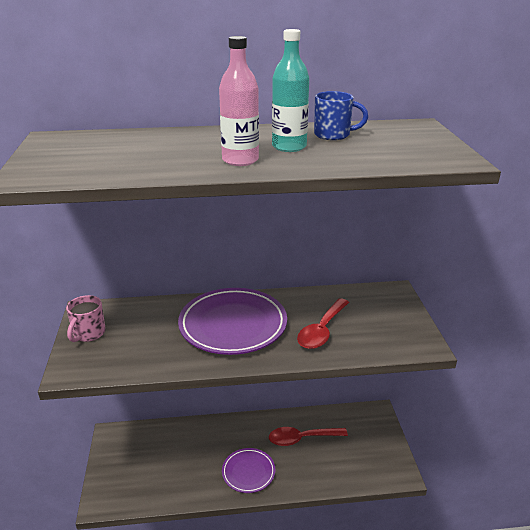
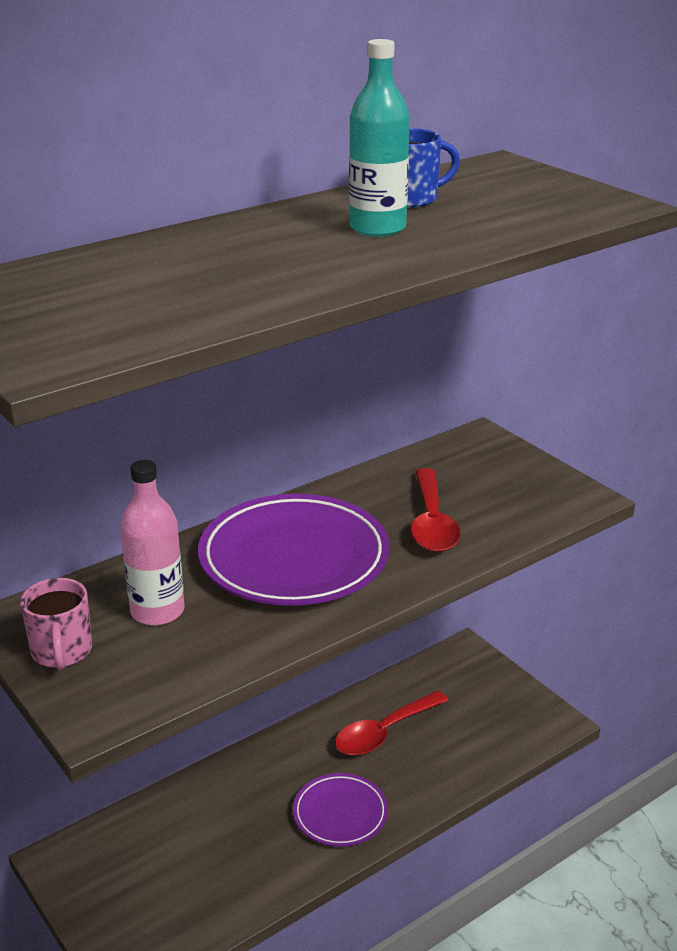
camera: 30 degrees left, 0 degrees up
(240, 160) = (341, 262): pink bottle -> pink bottle (157, 611)

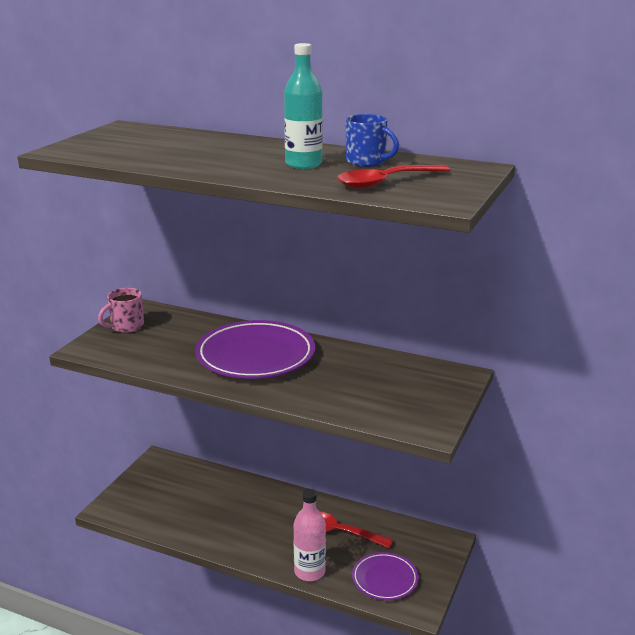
camera: 60 degrees right, 5 degrees down
(157, 611) = (176, 337): pink bottle -> pink bottle (309, 572)
(340, 814) = (256, 539): purple plate -> purple plate (385, 579)
(432, 523) = (336, 385): red spoon -> red spoon (385, 183)

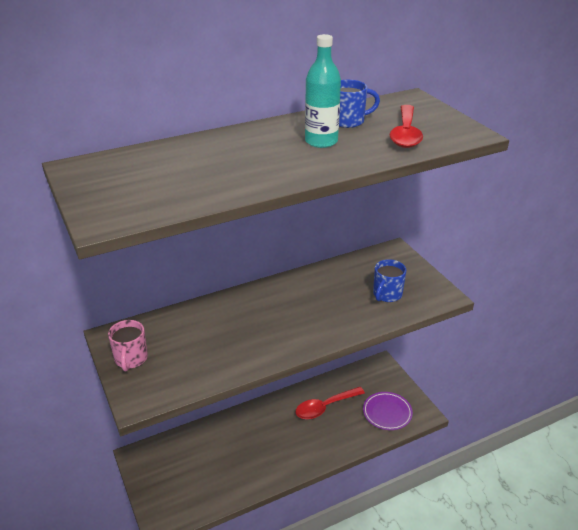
camera: 50 degrees left, 10 degrees up
(255, 356) = (268, 316): purple plate -> none
(309, 572) = (348, 443): pink bottle -> none
(379, 398) = (387, 294): none -> blue mug

